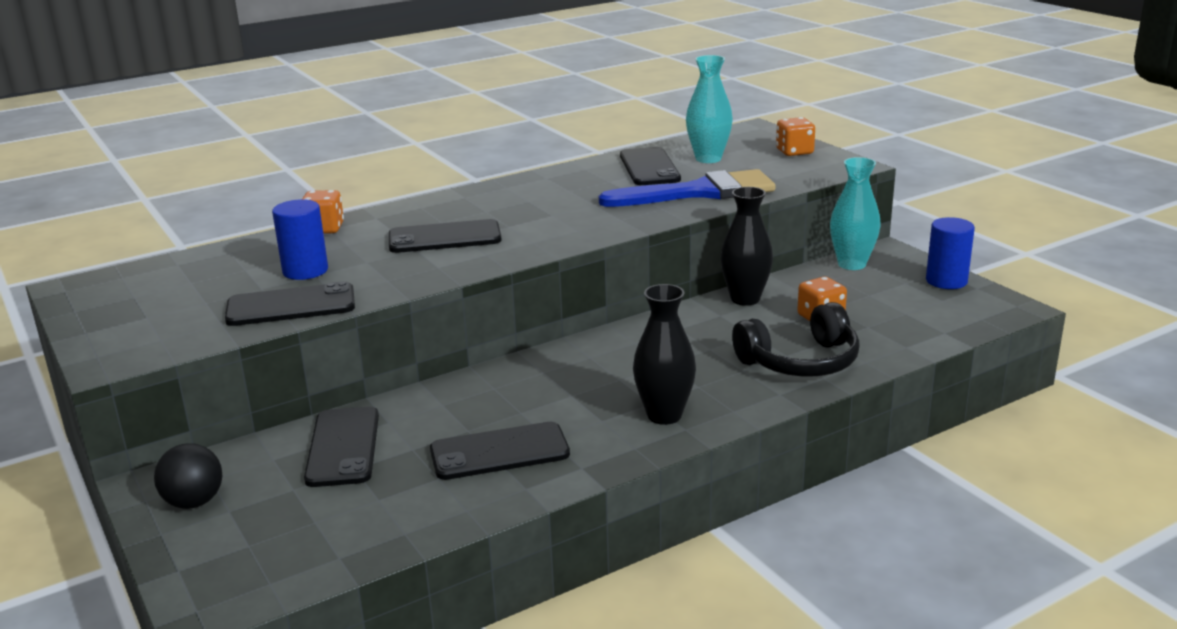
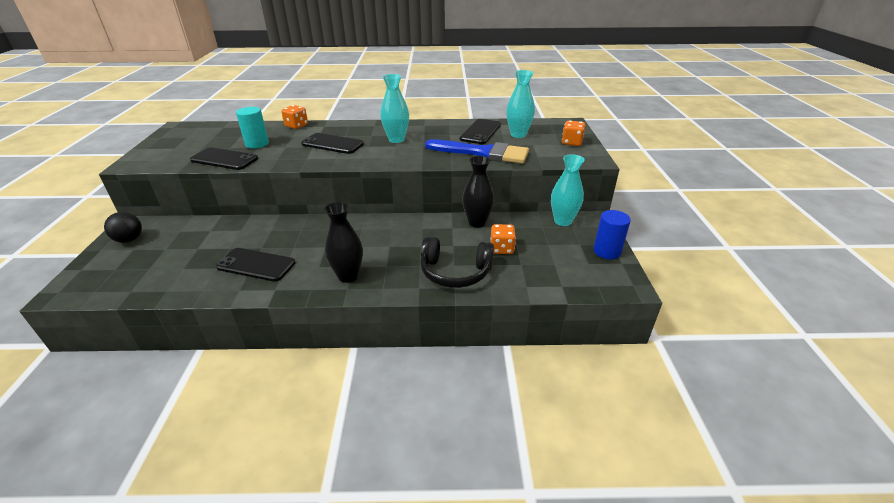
camera: 30 degrees right, 10 degrees up
(305, 271) = (257, 144): blue cylinder -> turquoise cylinder
(343, 447) = (208, 236): black phone -> none
(539, 207) = (396, 139): none -> turquoise vase

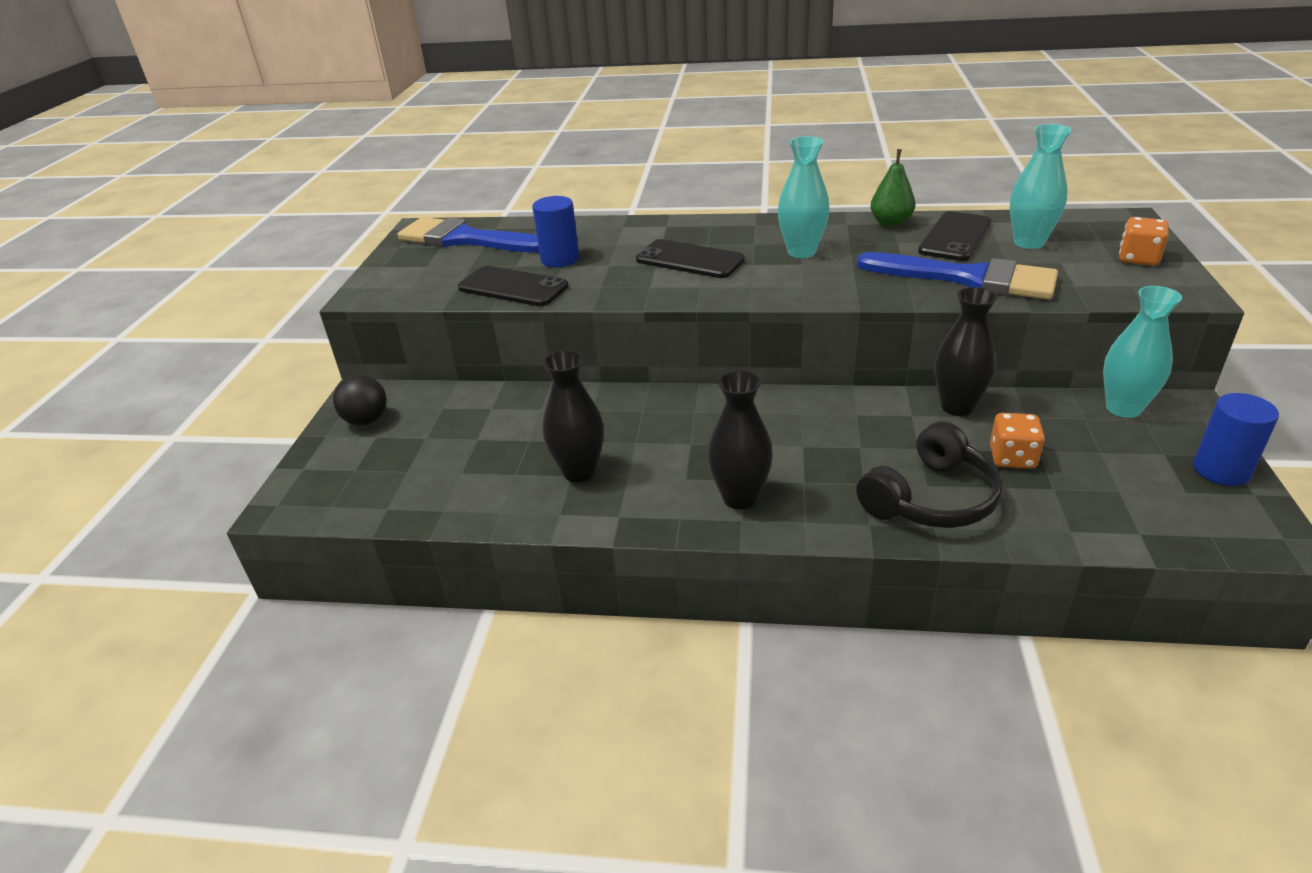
camera: 10 degrees right, 0 degrees up
(203, 133) = (466, 239): none -> blue brush
(256, 265) = (579, 472): black phone -> black vase
(257, 144) = (560, 259): turquoise cylinder -> blue cylinder
(296, 126) = (619, 225): orange dice -> none
(448, 125) = (891, 223): none -> green pear
(455, 272) = (931, 498): black headphones -> black headphones turned 60 degrees counterclockwise

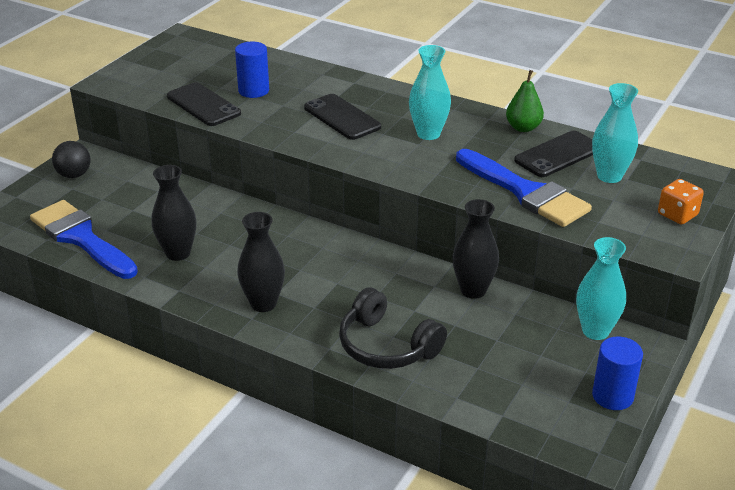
camera: 20 degrees right, 0 degrees up
(466, 239) = (204, 54): blue brush -> blue brush (81, 238)
(931, 498) = (386, 346): black headphones -> black headphones turned 60 degrees clockwise
(1012, 458) = (472, 338): orange dice -> none

